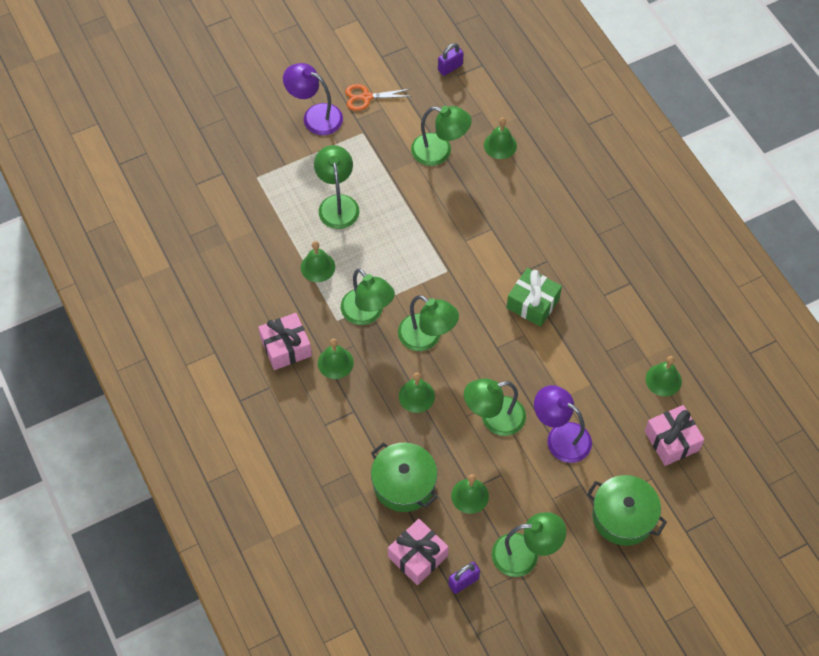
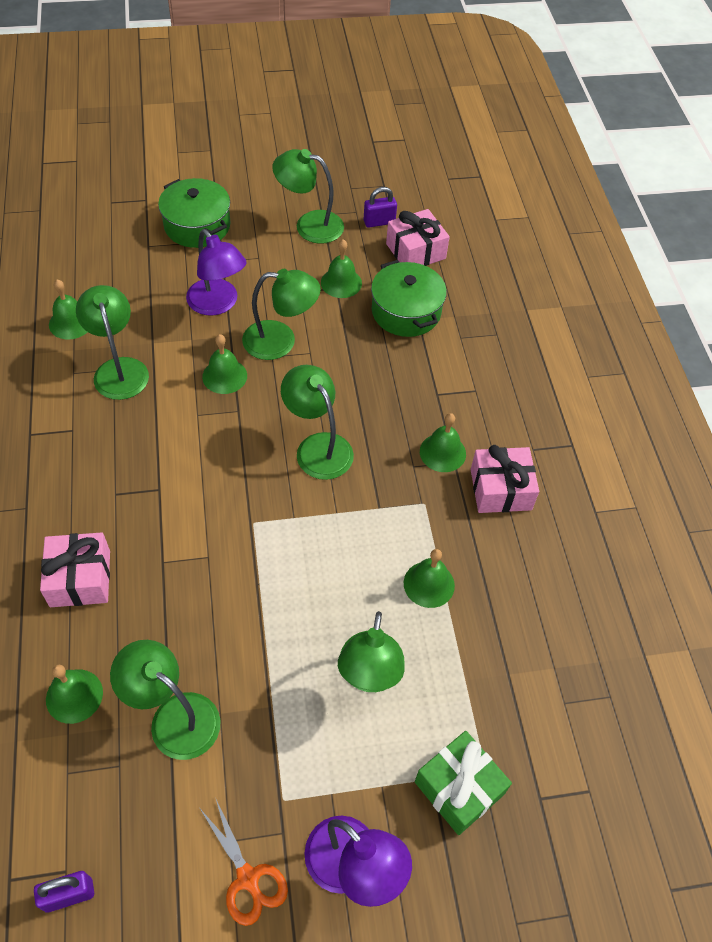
camera: 165 degrees left, 5 degrees down
(366, 97) = (247, 878): orange scissors -> orange scissors turned 45 degrees clockwise
(367, 313) = (382, 499): green lamp -> green lamp (119, 369)
(416, 396) = (358, 388): green bell -> green bell (224, 376)
(533, 303) = (166, 447): green gift -> green gift (459, 788)
(671, 441) = (104, 268): pink gift -> pink gift (80, 578)

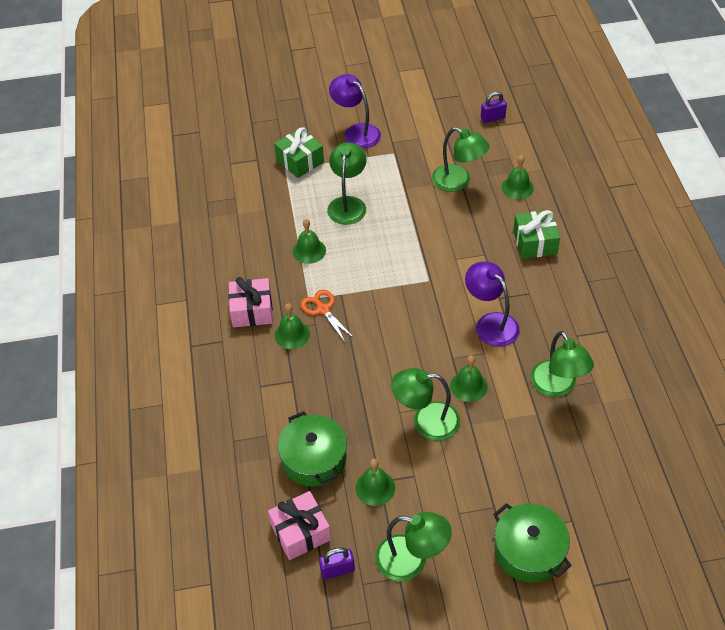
camera: 175 degrees left, 5 degrees down
(71, 323) = (614, 428): green bell -> none
(80, 578) = (535, 242): pink gift -> green gift
(218, 304) = (488, 455): purple lamp -> purple lamp (491, 323)
(247, 878) = (408, 126): orange scissors -> orange scissors (323, 309)
(318, 447) = (387, 333): green lamp -> none

